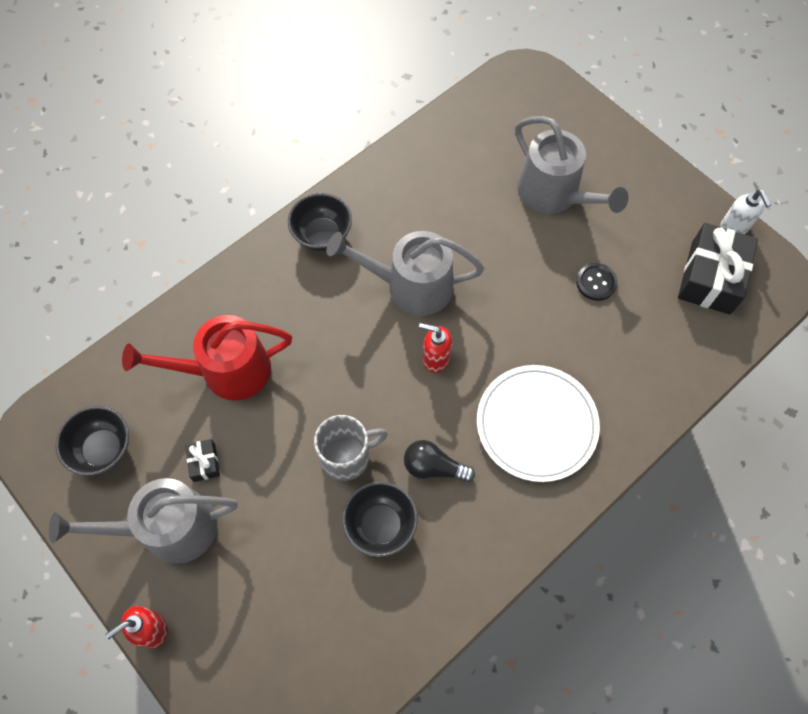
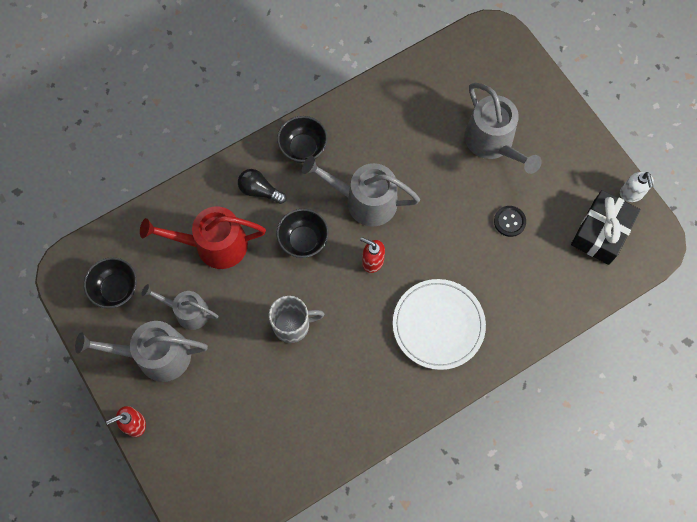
camera: 10 degrees right, 5 degrees up
(204, 462) = (188, 312): black gift -> grey watering can
(380, 525) = (308, 379): black bowl -> black bowl (303, 240)
(433, 467) = (355, 344): black light bulb -> black light bulb (260, 191)

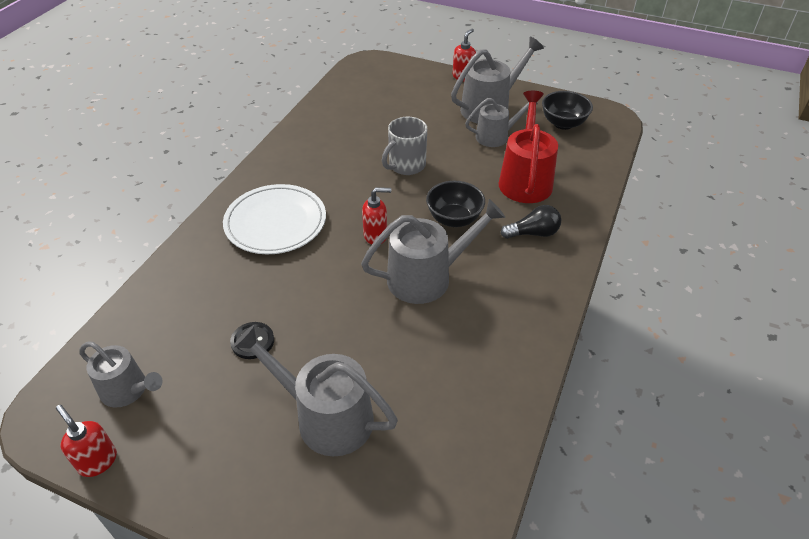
camera: 145 degrees right, 25 degrees down
(214, 245) = (525, 180): red watering can -> red watering can turned 45 degrees counterclockwise
(303, 148) = (533, 288): black bowl -> none
(601, 232) = (128, 390): black gift -> grey watering can
(631, 194) = (98, 461): white soap dispenser -> red soap dispenser

